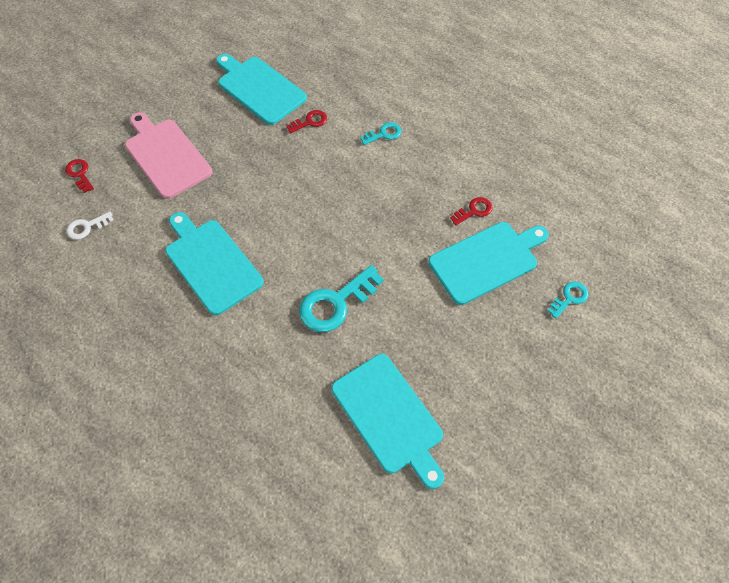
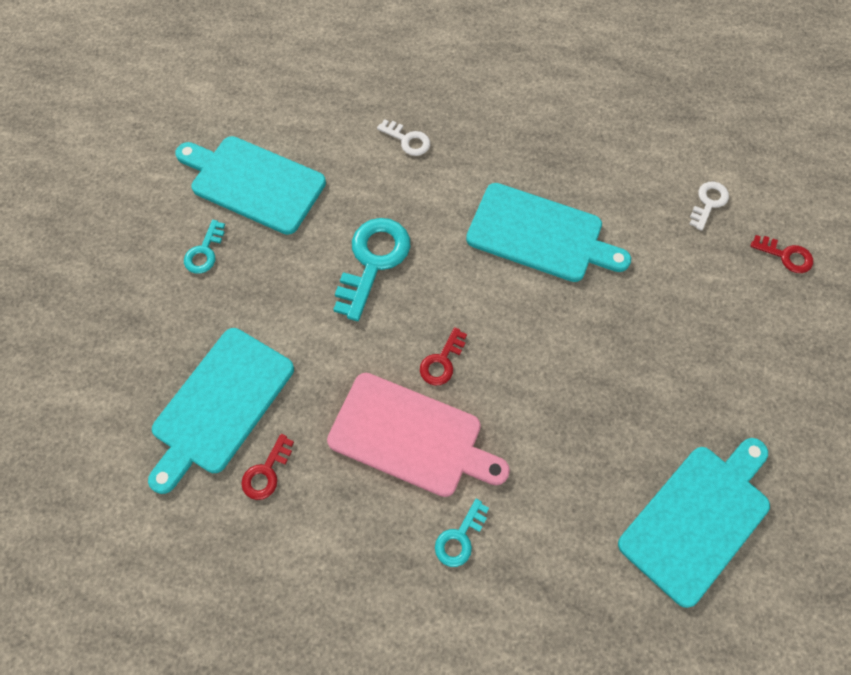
camera: 150 degrees right, 5 degrees up
(166, 156) = (715, 334): pink cutting board -> pink cutting board (411, 436)
(245, 389) = (407, 140): none -> white key
(259, 88) = (697, 519): turquoise cutting board -> turquoise cutting board turned 60 degrees counterclockwise
(310, 122) = (579, 498): red key -> red key (442, 361)
(569, 298) = (97, 407): turquoise key -> turquoise key (204, 252)

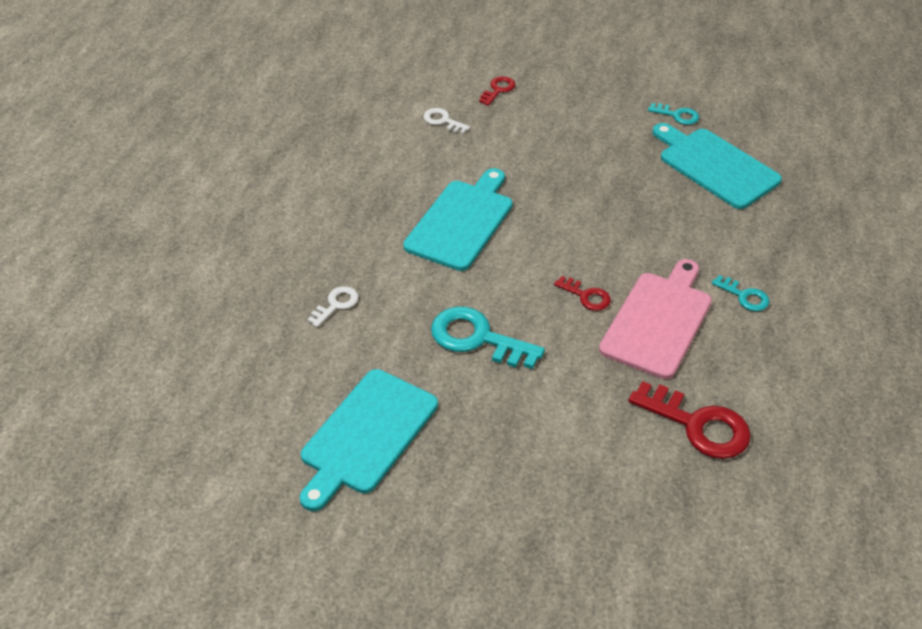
camera: 85 degrees left, 20 degrees down
(204, 252) = (451, 479): turquoise key -> turquoise key (677, 115)
(220, 404) = (631, 462): turquoise cutting board -> none
(266, 472) = (698, 425): red key -> red key, size x1.88

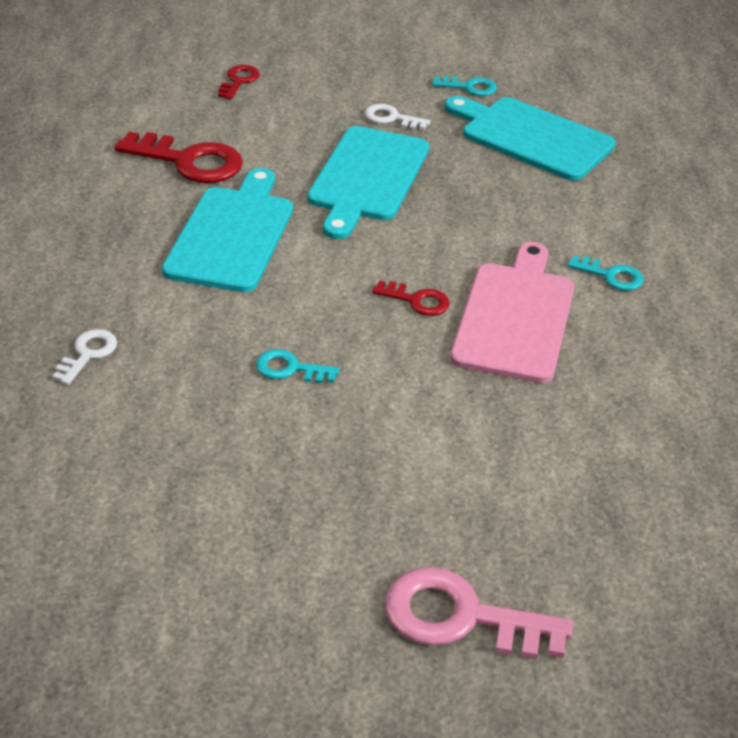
camera: 15 degrees left, 5 degrees down
(366, 435) = (171, 508): turquoise cutting board -> turquoise cutting board (367, 178)
(443, 121) = (176, 123): white key -> white key (391, 118)
(477, 338) = (290, 369): turquoise key -> turquoise key, size x0.53
(552, 556) = (461, 617): none -> pink key
(698, 425) = (600, 430): red key -> red key (189, 161)

